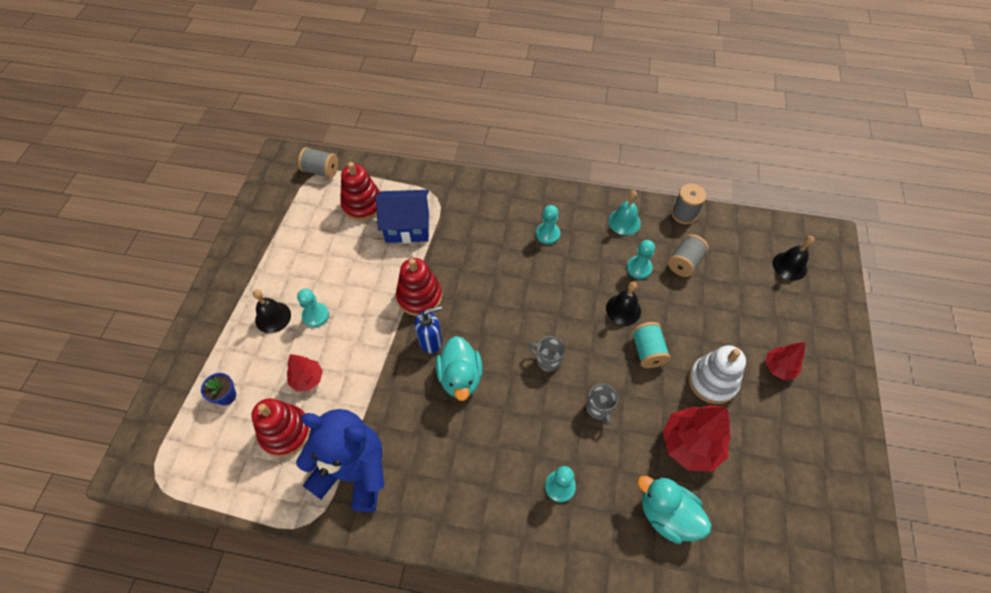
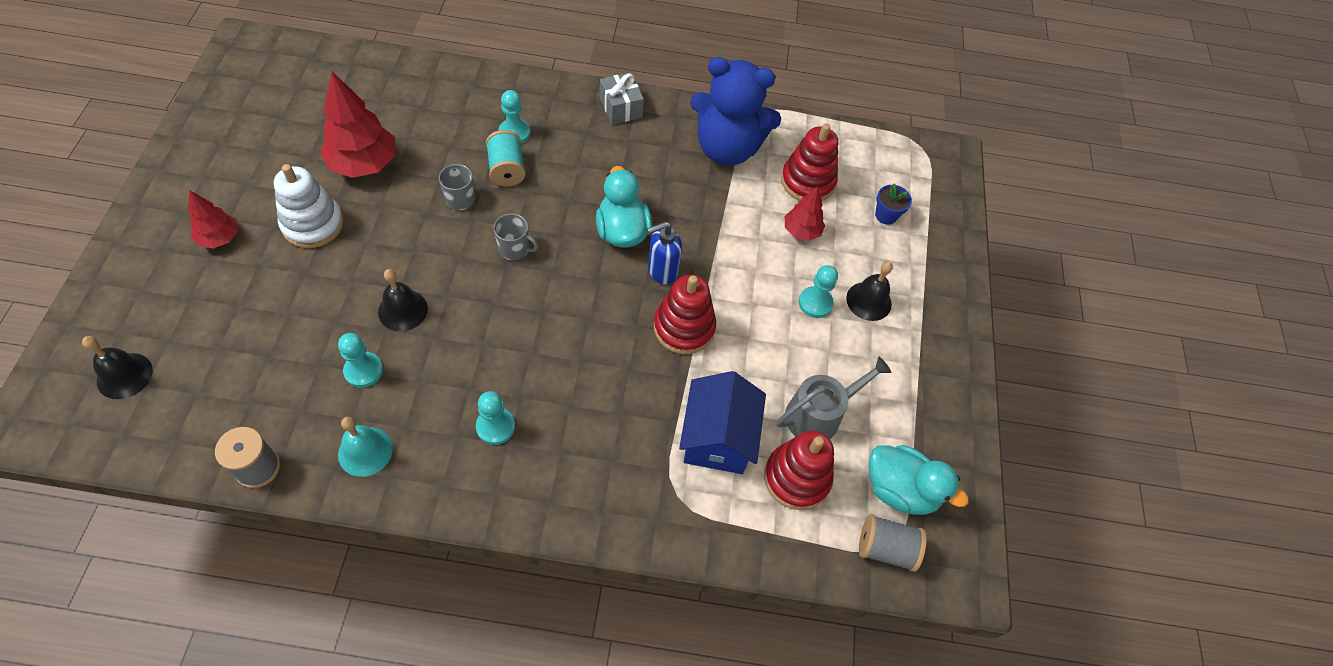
camera: 170 degrees right, 0 degrees up
(337, 239) = (818, 414): none -> grey watering can
(407, 226) = (717, 438): blue house -> blue house turned 75 degrees counterclockwise
(454, 525) = (621, 108): none -> grey gift
(647, 351) = (384, 258): turquoise spool -> turquoise spool (506, 170)
(667, 515) = (408, 110): turquoise duck -> turquoise duck (899, 490)
(684, 263) = (290, 379): grey spool -> none

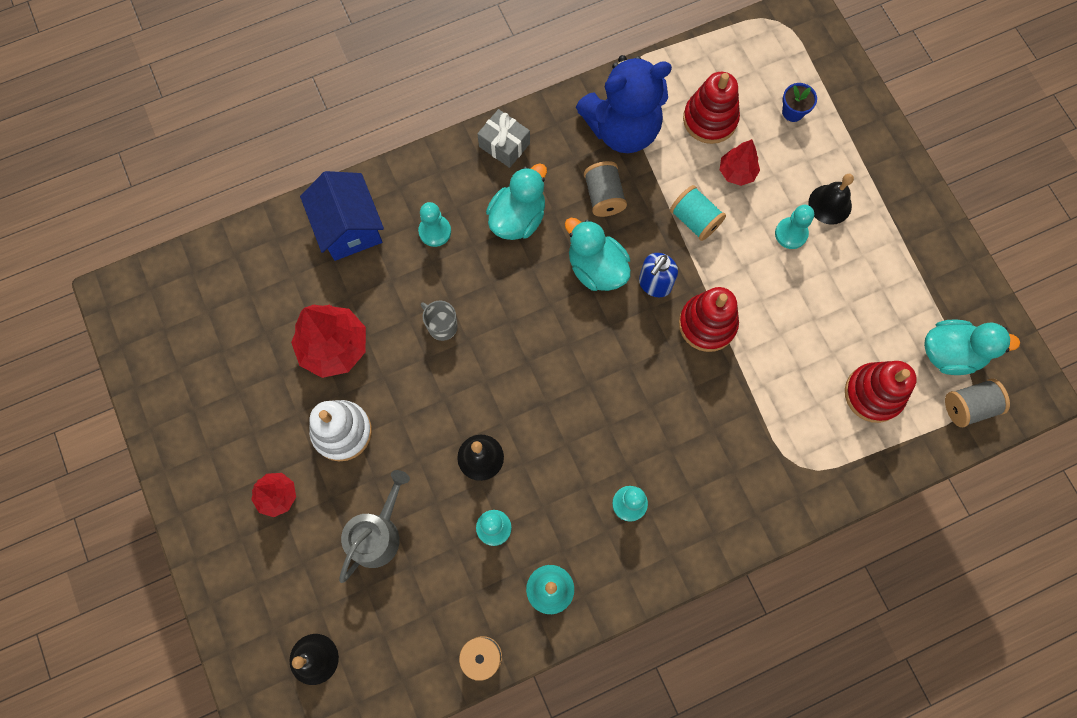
camera: 25 degrees left, 15 degrees up
(506, 170) = (457, 272): turquoise spool -> turquoise spool (695, 220)
(514, 249) = (523, 343): grey mug -> none
(588, 161) = (518, 218): none -> turquoise duck
(672, 185) = (604, 196): none -> grey spool
(717, 438) = (796, 400): blue house -> blue house (349, 227)
(818, 414) = (856, 330): grey watering can -> grey watering can (377, 534)

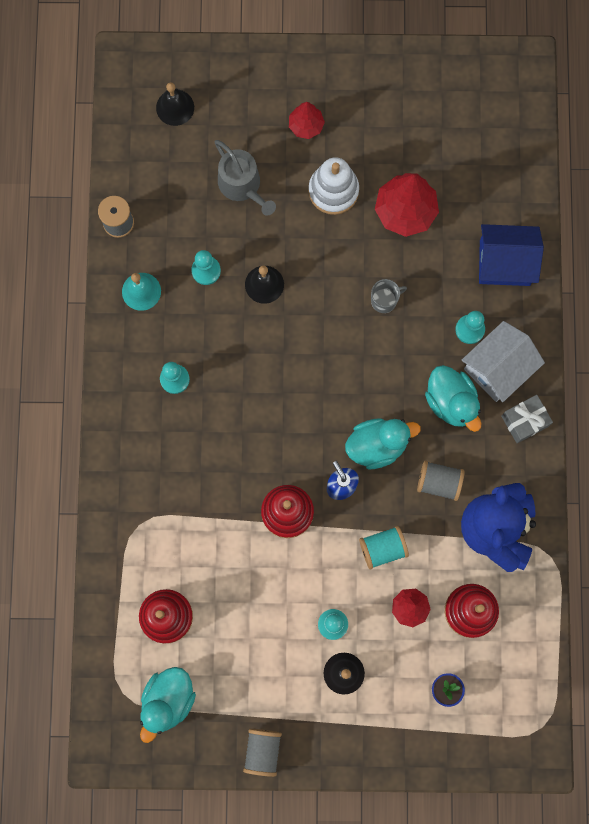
camera: 115 degrees right, 5 degrees up
(462, 189) = (498, 368): none -> white house
(968, 406) = (118, 689): grey spool -> grey spool (262, 751)

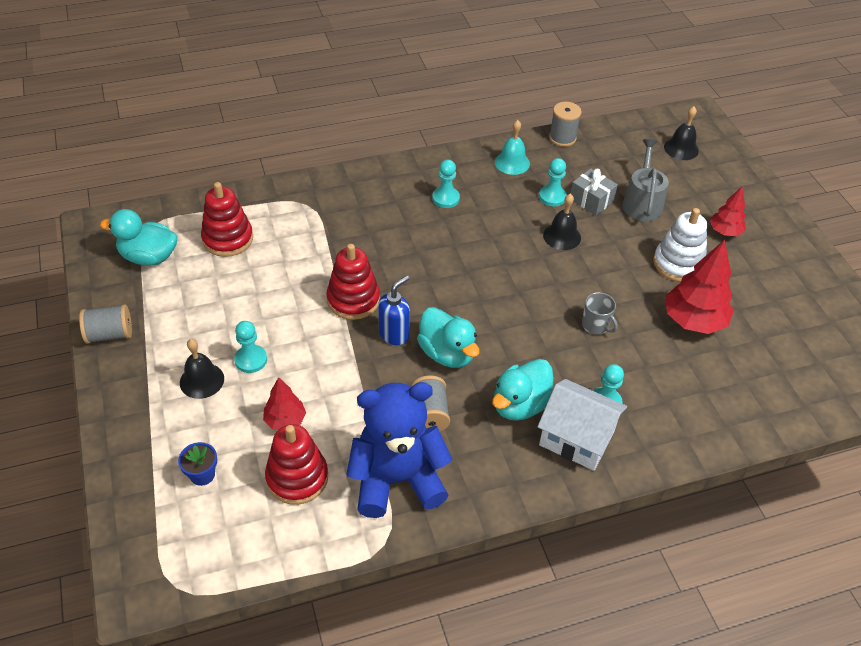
camera: 70 degrees right, 30 degrees down
(242, 185) = (642, 203): grey watering can -> grey watering can turned 150 degrees clockwise
(382, 548) = (341, 382): turquoise spool -> none
(504, 263) = (693, 416): blue house -> none
(524, 421) = (530, 478): grey gift -> grey gift (591, 200)

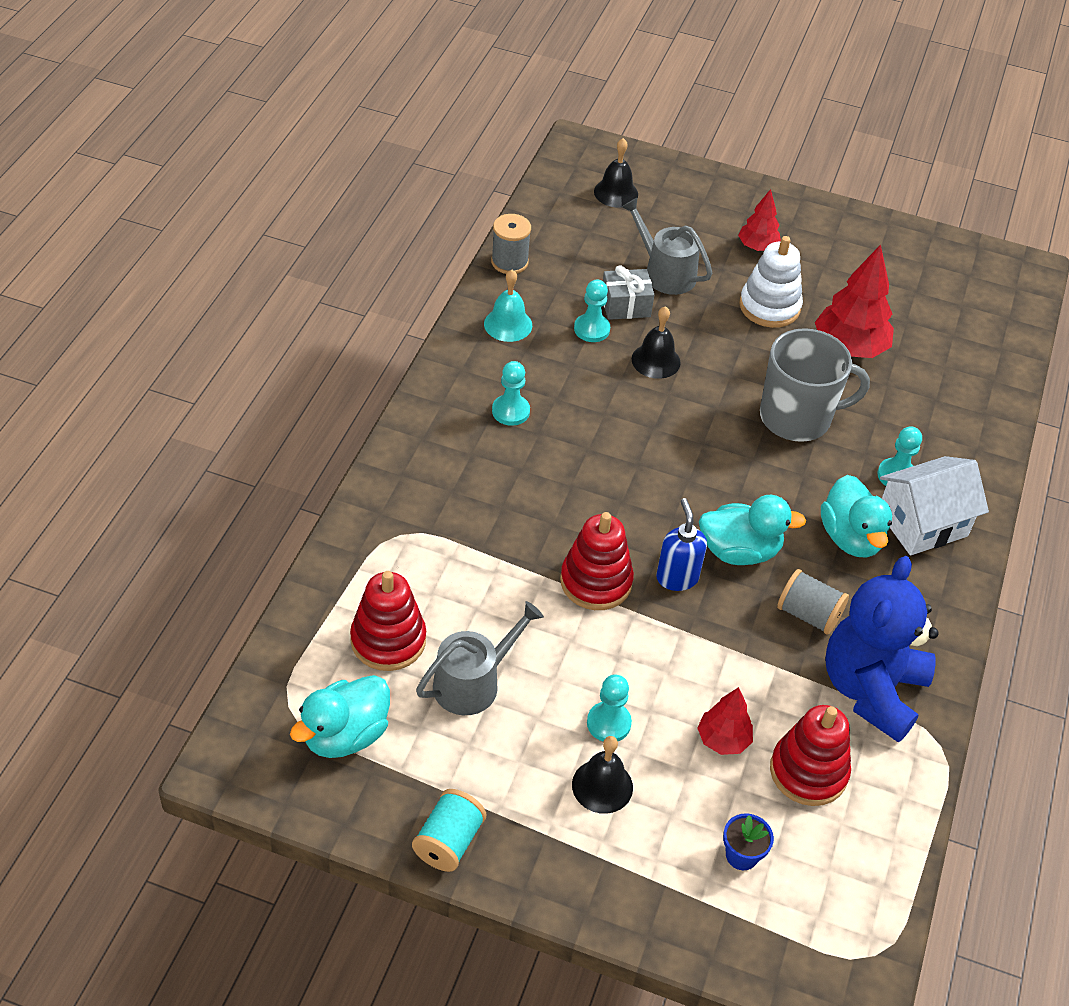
camera: 55 degrees left, 0 degrees up
(110, 334) = (448, 842): grey spool -> turquoise spool
(229, 287) = (473, 683): none -> grey watering can
(595, 325) = (797, 417): grey mug -> grey mug, size x2.16

